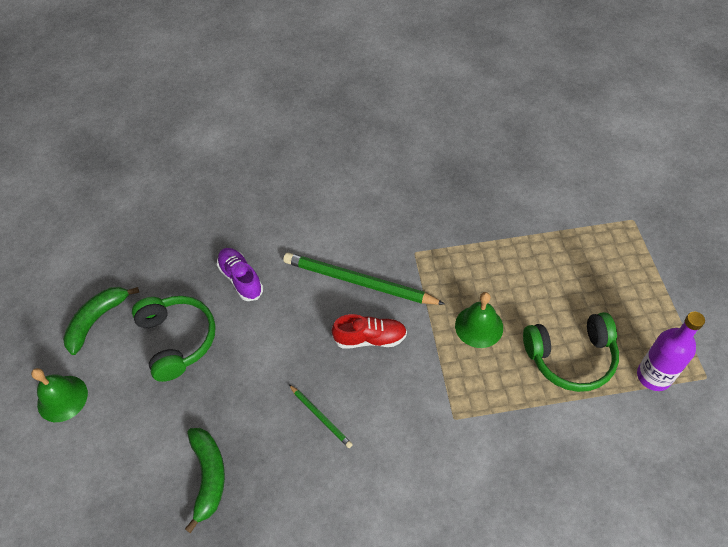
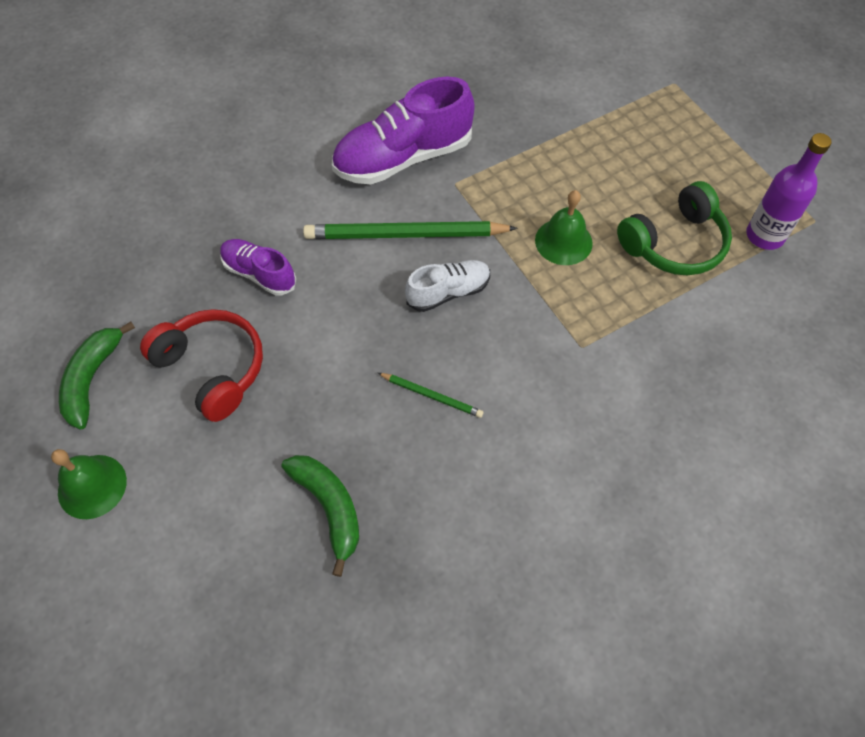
camera: 25 degrees left, 5 degrees up
(177, 340) = (212, 368): green headphones -> red headphones
(370, 338) = (448, 292): red shoe -> white shoe
(384, 220) = (403, 158): none -> purple shoe

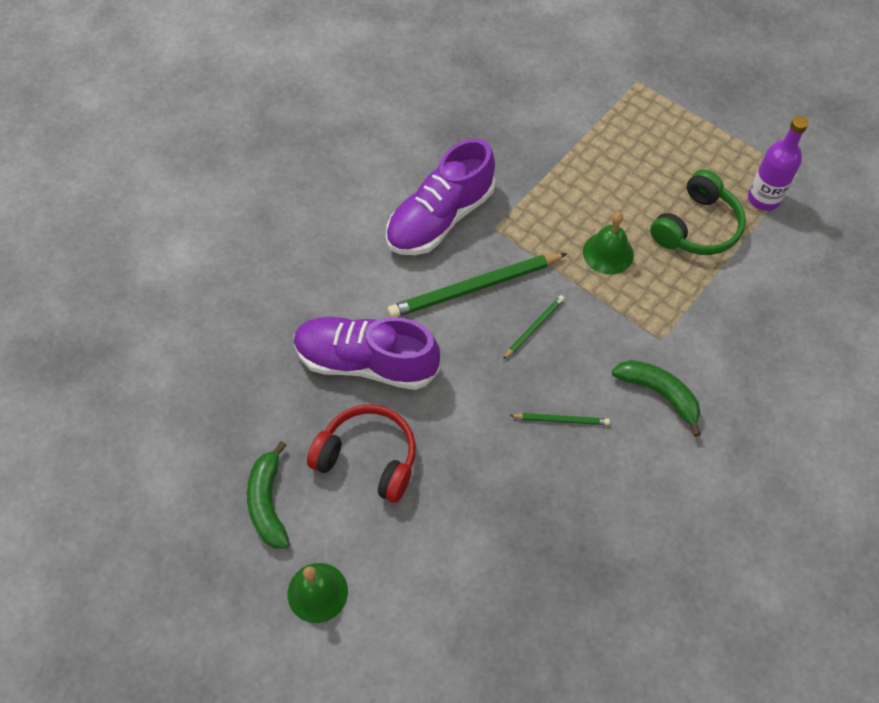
camera: 20 degrees left, 0 degrees up
(259, 274) = (366, 362): purple shoe -> purple shoe, size x1.81
(329, 508) = (523, 540): green banana -> green banana (659, 394)
(448, 292) = (534, 327): white shoe -> green pencil

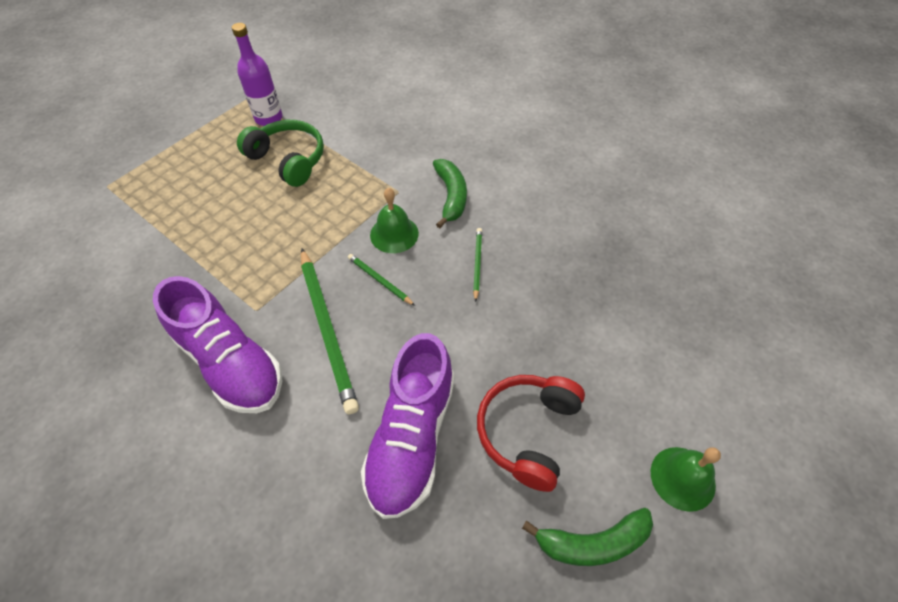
camera: 90 degrees left, 5 degrees down
(608, 253) = (304, 221): green bell -> green bell (394, 234)
(659, 394) = (451, 196): green banana -> green banana turned 135 degrees clockwise

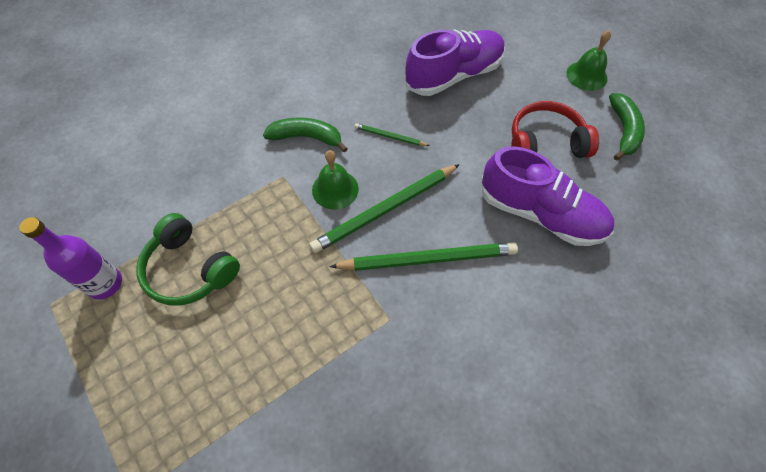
camera: 75 degrees left, 5 degrees up
(230, 362) = (444, 346): purple shoe -> purple shoe (454, 75)
(288, 160) = (190, 269): green headphones -> green headphones turned 105 degrees counterclockwise
(379, 280) = (385, 210): green pencil -> green pencil, size x2.07
(528, 431) = (545, 143): red headphones -> red headphones turned 135 degrees clockwise

